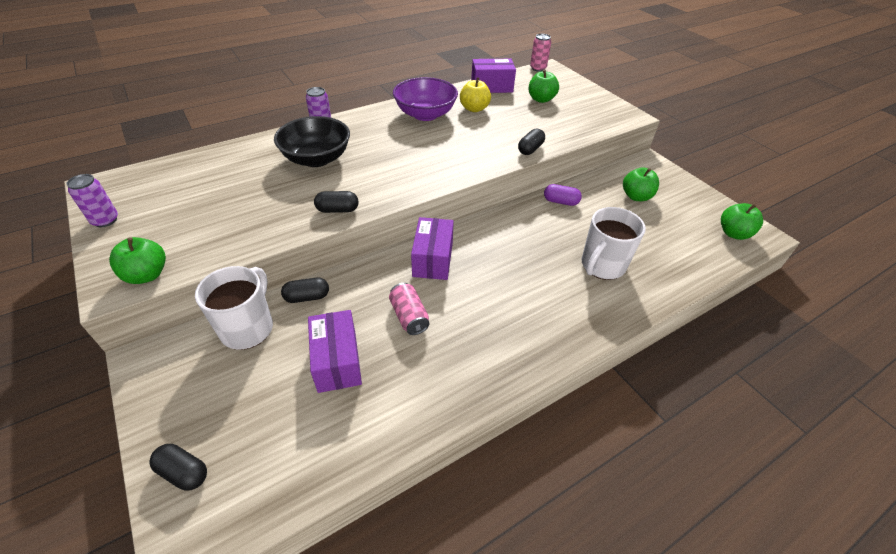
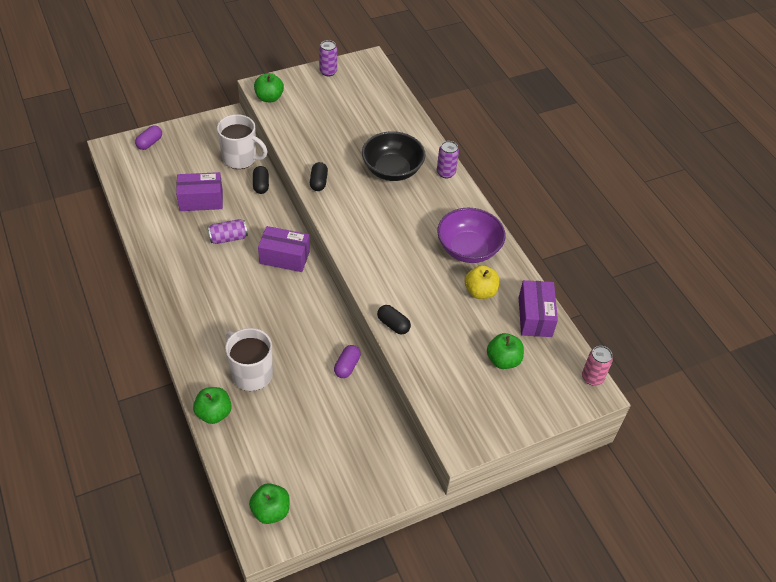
camera: 95 degrees right, 5 degrees up
(184, 472) = (150, 143): black capsule -> purple capsule
(409, 316) = (228, 238): pink can -> purple can
(636, 196) = (346, 439): green apple -> green apple (214, 413)

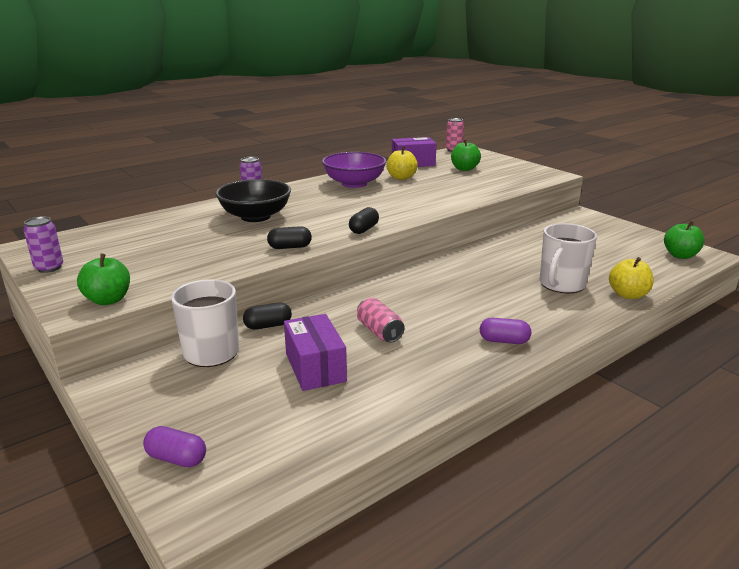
camera: 100 degrees left, 25 degrees down
(214, 413) = (628, 295): green apple -> yellow apple
(228, 238) = (379, 331): purple can -> pink can
(284, 257) = (390, 291): purple box -> none
(347, 366) = (505, 245): purple capsule -> purple capsule (504, 341)
(393, 325) = (466, 199): black capsule -> black capsule (364, 229)

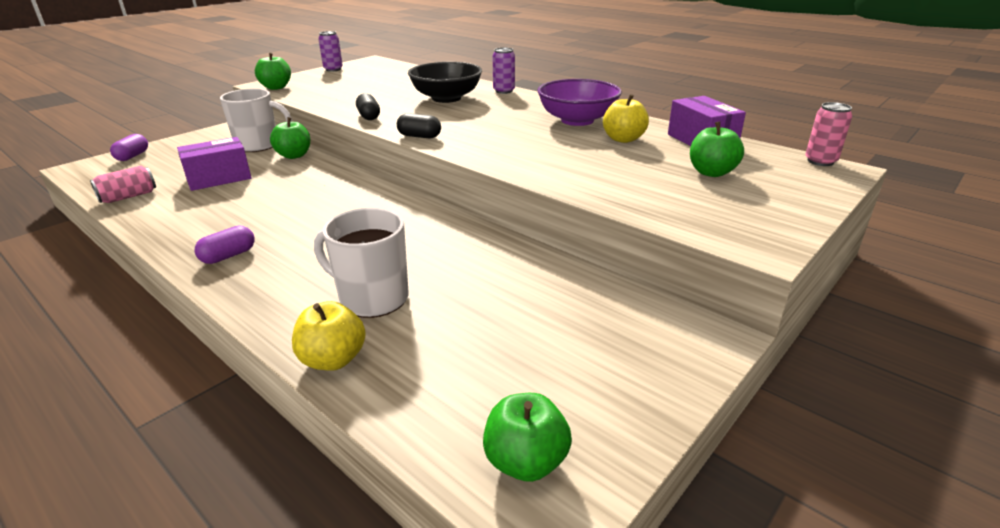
camera: 80 degrees right, 5 degrees up
(268, 326) = (294, 155): black capsule -> green apple
(379, 331) = (270, 195): pink can -> pink can (128, 196)
(504, 341) = (228, 256): purple capsule -> purple capsule turned 45 degrees clockwise

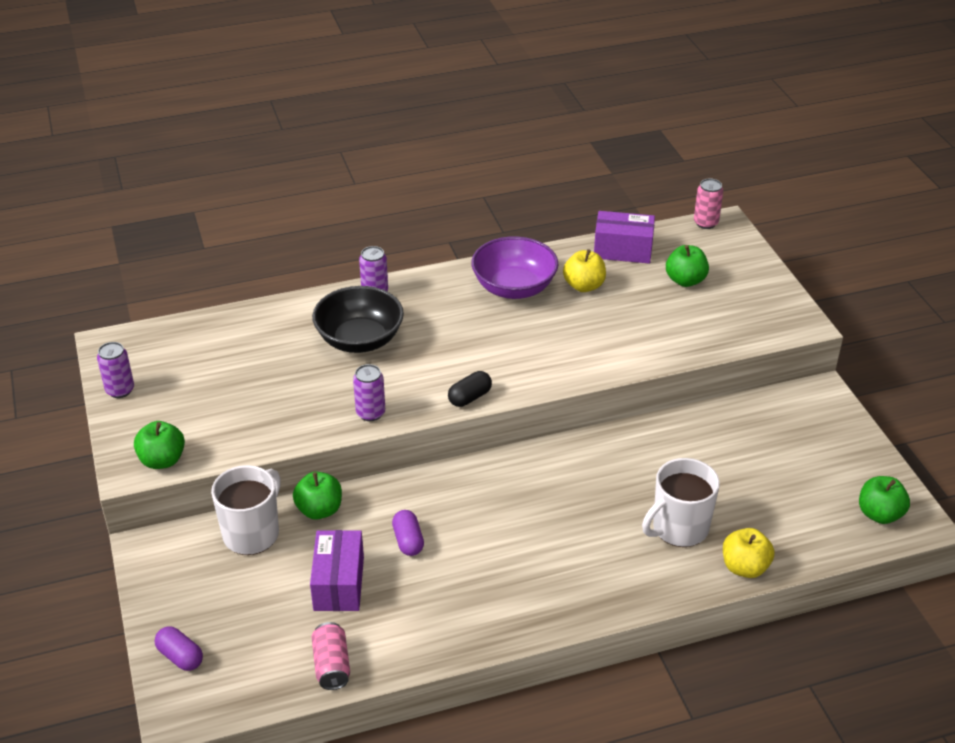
camera: 60 degrees left, 10 degrees up
(228, 256) = (547, 600): purple capsule -> purple capsule (408, 541)
(369, 116) = (370, 413): black capsule -> purple can

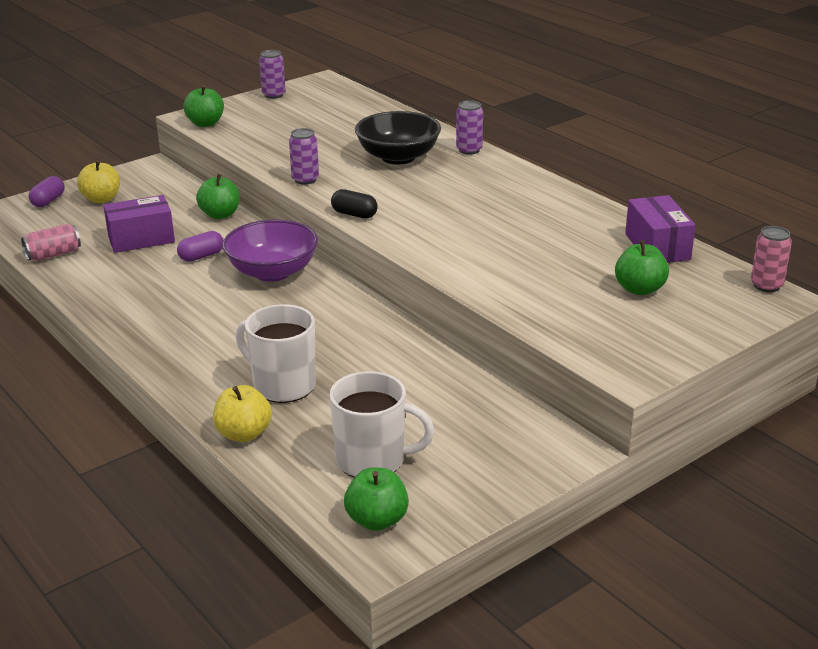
camera: 70 degrees right, 10 degrees down
(252, 533) = (182, 196): white mug -> white mug (373, 460)
(514, 287) = (535, 205): purple bowl -> purple bowl (272, 272)
(584, 286) = (572, 237): yellow apple -> yellow apple (101, 199)

